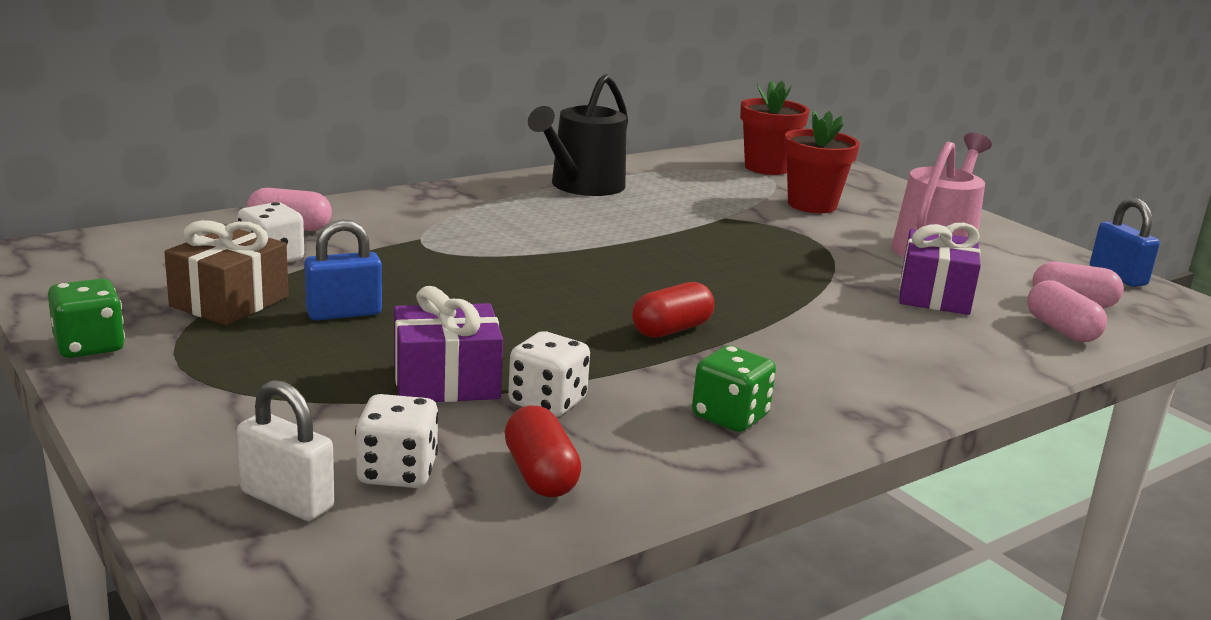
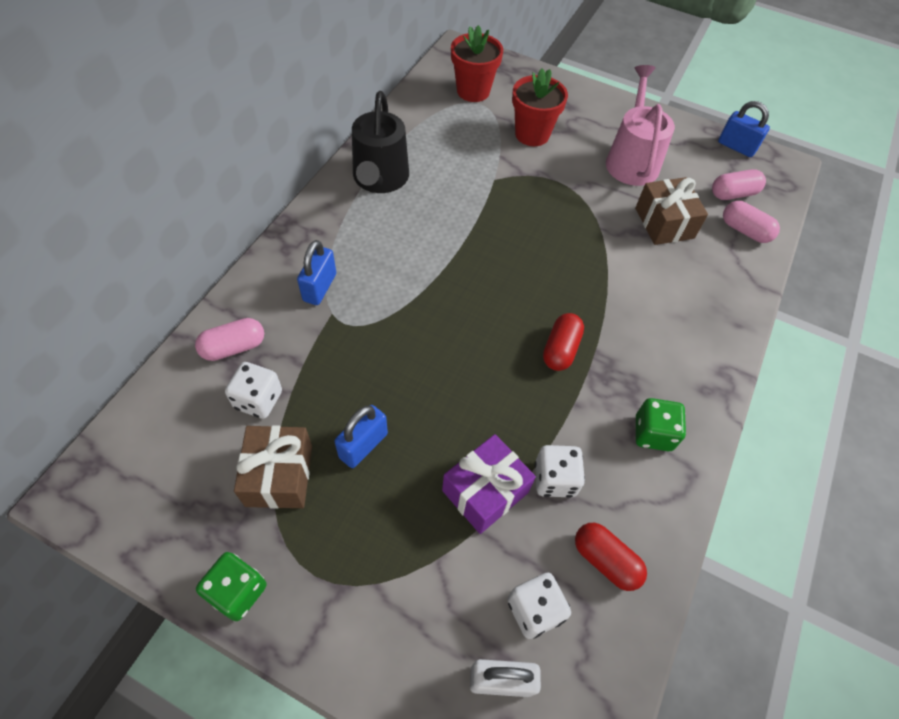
camera: 30 degrees left, 35 degrees up
(427, 222) = (320, 287): none -> blue padlock
(934, 295) = (664, 223): purple gift -> brown gift

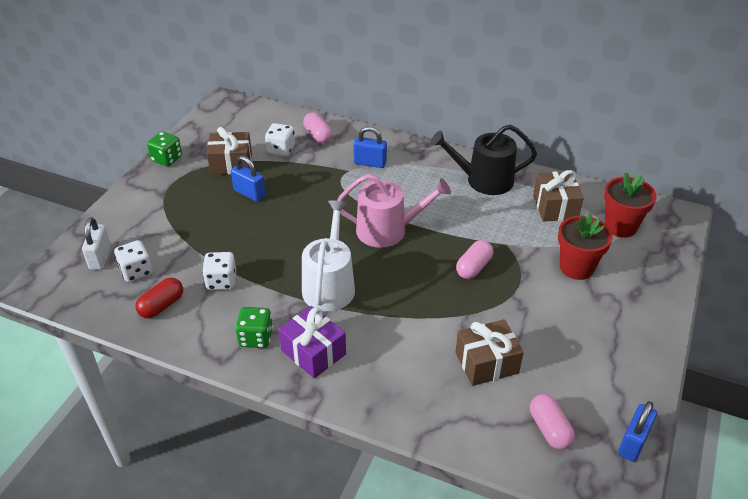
camera: 90 degrees right, 15 degrees down
(437, 130) = (555, 207): none -> brown gift
(485, 491) = (215, 248): purple gift -> purple gift (313, 352)
(560, 349) = (329, 285): red capsule -> white watering can
(631, 160) = (569, 342): pink watering can -> pink watering can (388, 230)
(744, 231) = (495, 432): pink capsule -> pink capsule (473, 267)

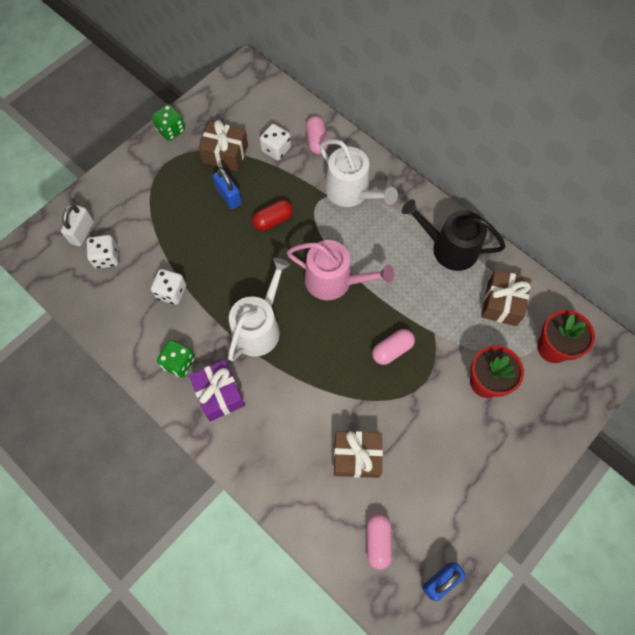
camera: 20 degrees right, 25 degrees up
(162, 306) = (115, 302): red capsule -> red capsule (273, 220)
(370, 163) = (351, 192): blue padlock -> white watering can

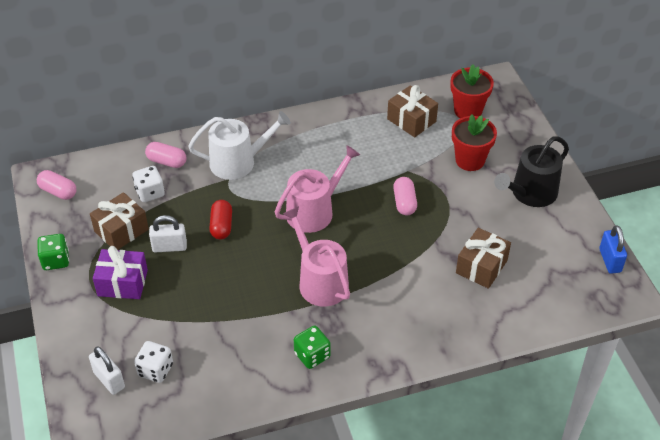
camera: 60 degrees left, 20 degrees down
(171, 292) = (235, 332): white dice -> none
(219, 394) = (364, 337): purple gift -> purple gift (122, 283)
(229, 196) = (169, 247): blue padlock -> white padlock
(259, 327) = (320, 281): white watering can -> pink watering can
(378, 541) = (559, 284): pink capsule -> pink capsule (58, 191)
(449, 248) = (340, 127): black watering can -> black watering can (530, 193)

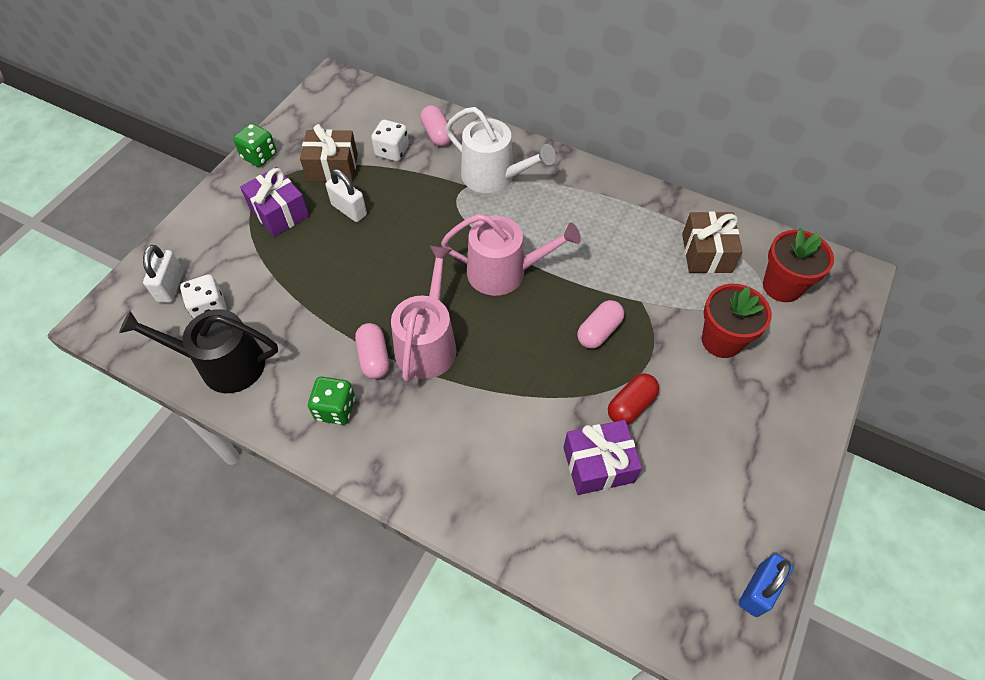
camera: 45 degrees right, 10 degrees up
(58, 191) = (329, 101): pink capsule -> pink capsule (374, 357)
(221, 226) = (410, 224): red capsule -> red capsule (631, 405)
(481, 267) = (598, 465): brown gift -> purple gift
(530, 193) = (750, 430): black watering can -> black watering can (224, 364)

